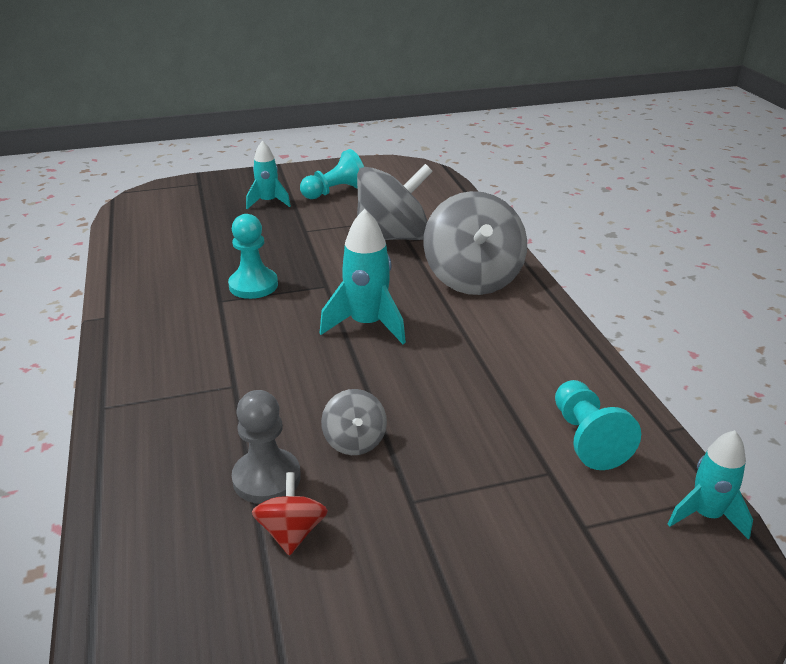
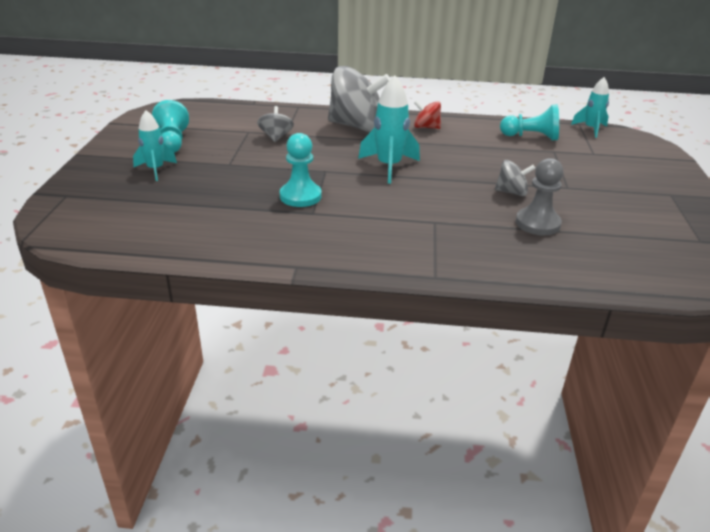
camera: 70 degrees left, 0 degrees up
(292, 532) = (586, 223): red spinning top -> red spinning top (426, 127)
(393, 237) = (276, 137): grey spinning top -> grey spinning top, size x0.48

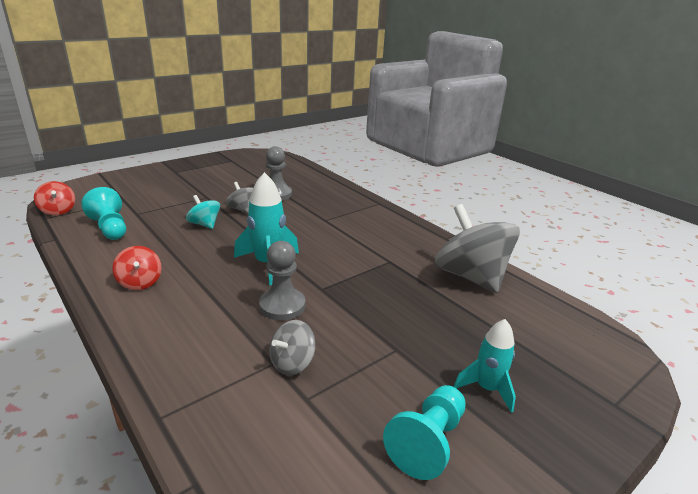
camera: 135 degrees left, 5 degrees down
(300, 196) = (379, 277): turquoise pawn -> none
(329, 152) = (282, 306): none -> grey pawn
(357, 126) = (187, 324): grey spinning top -> grey spinning top (470, 276)
(496, 167) = (204, 224): none -> turquoise spinning top
(591, 129) = (58, 211): turquoise rocket -> red spinning top

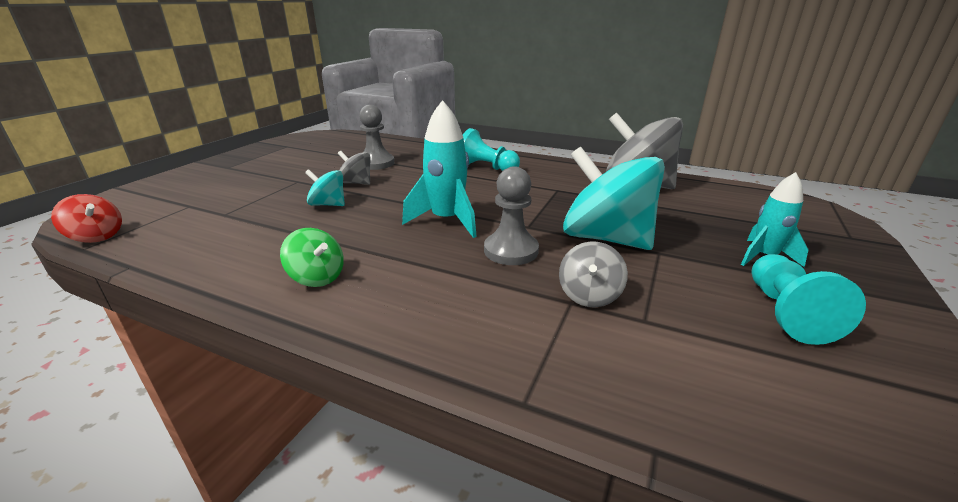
camera: 25 degrees left, 0 degrees up
(110, 228) = (204, 236): turquoise pawn -> turquoise pawn (486, 168)
(140, 282) = (317, 277): red spinning top -> green spinning top
(369, 320) = (605, 238): none -> turquoise spinning top

